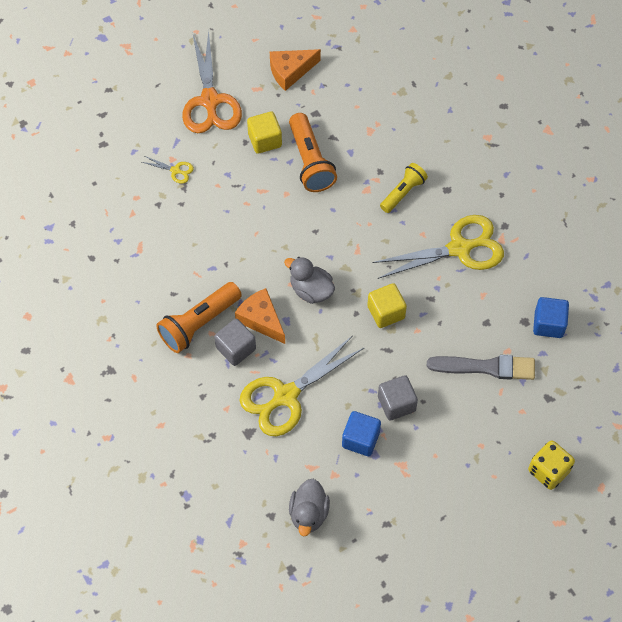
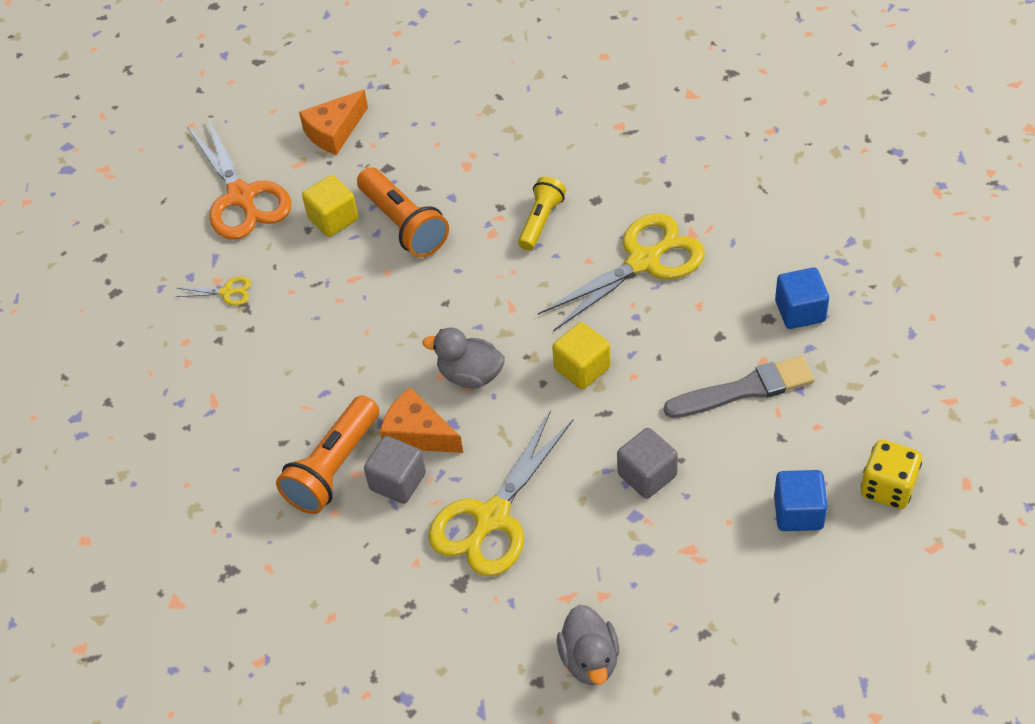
camera: 15 degrees left, 10 degrees down
(360, 439) = (619, 537): blue cube -> blue cube (798, 512)

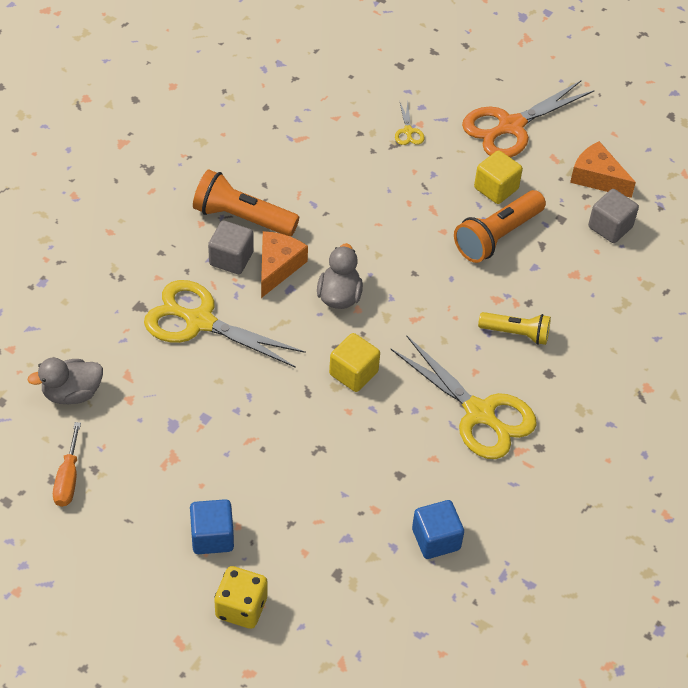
camera: 75 degrees right, 0 degrees up
(647, 475) = (245, 424): grey cube -> grey cube (610, 227)
(717, 662) = (68, 479): none -> orange screwdriver
(744, 389) = (341, 495): grey brush -> none

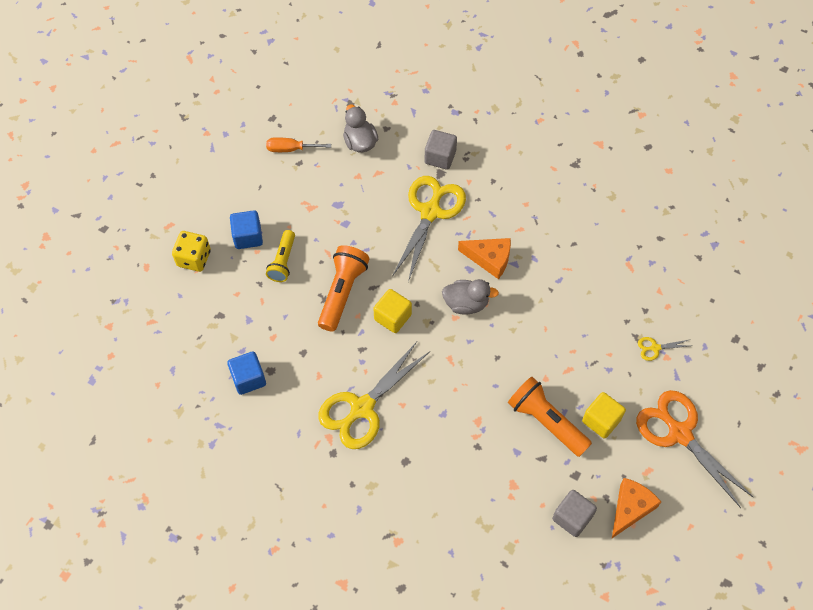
camera: 90 degrees right, 10 degrees up
(231, 259) = (493, 227): grey cube -> grey cube (440, 157)
(242, 218) = (536, 231): orange flashlight -> orange flashlight (342, 292)
(516, 333) = (443, 436): yellow flashlight -> yellow flashlight (283, 261)

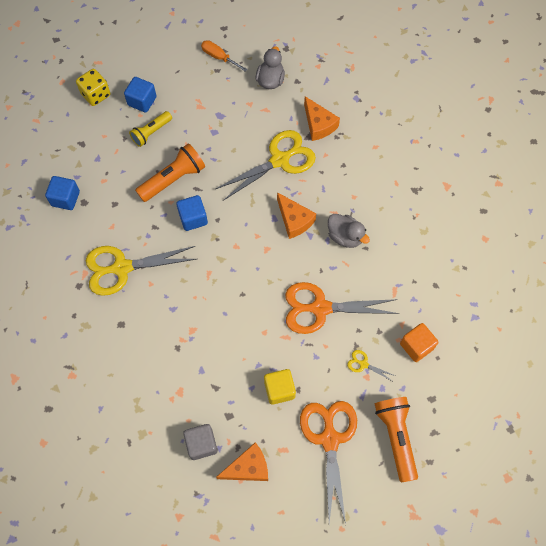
camera: 35 degrees right, 5 degrees up
(392, 317) = (193, 218): yellow cube -> blue cube
(440, 157) = (318, 125): grey cube -> orange cheese
(466, 303) = (251, 241): grey duck -> grey duck (345, 236)
(546, 421) = (239, 363): orange flashlight -> orange flashlight (396, 437)
(578, 323) = (320, 308): none -> orange scissors
(687, 302) = (416, 346): none -> orange cube

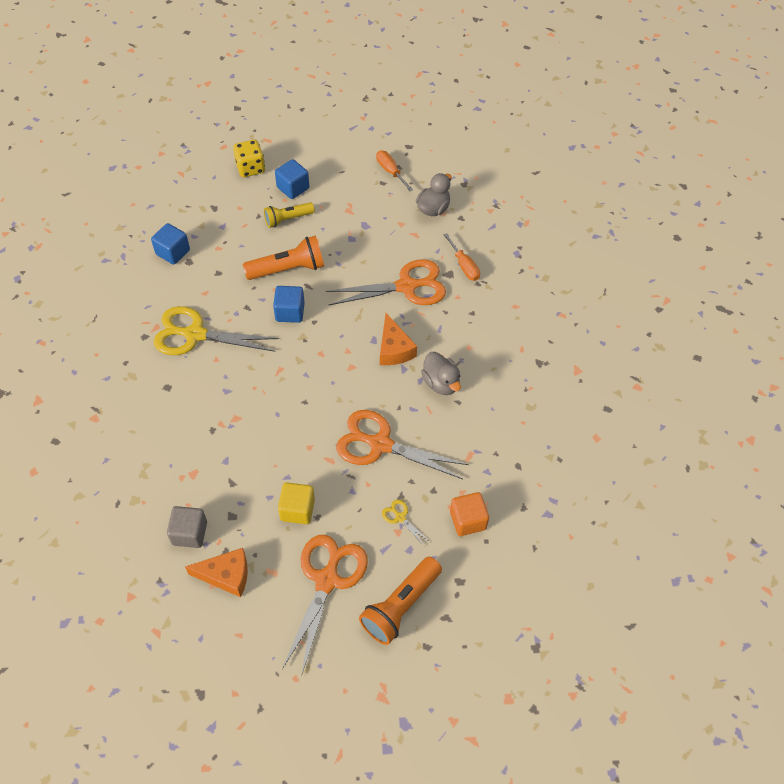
camera: 20 degrees right, 10 degrees down
(279, 160) = (406, 286): yellow scissors -> orange scissors
(318, 125) = (464, 266): orange cheese -> orange screwdriver
(396, 437) = (400, 606): orange flashlight -> orange flashlight turned 150 degrees counterclockwise

